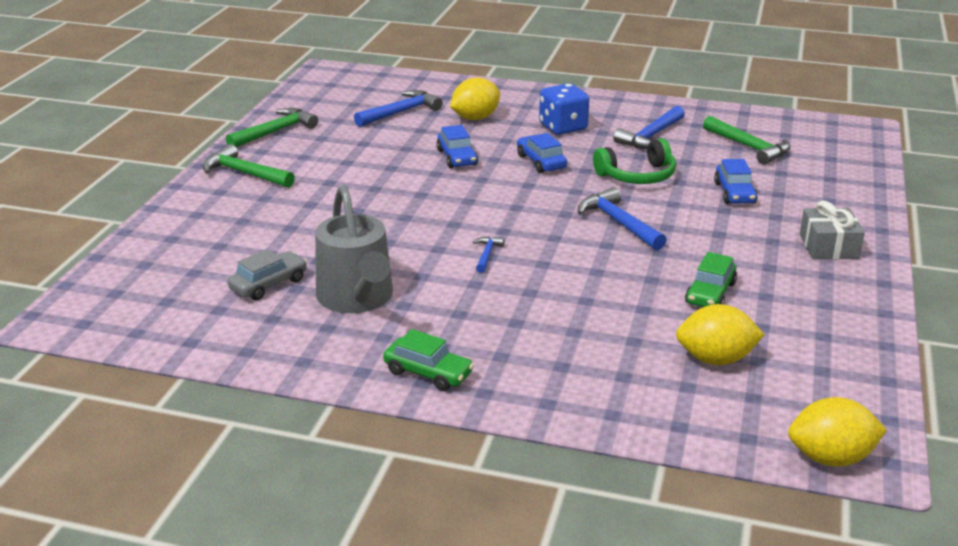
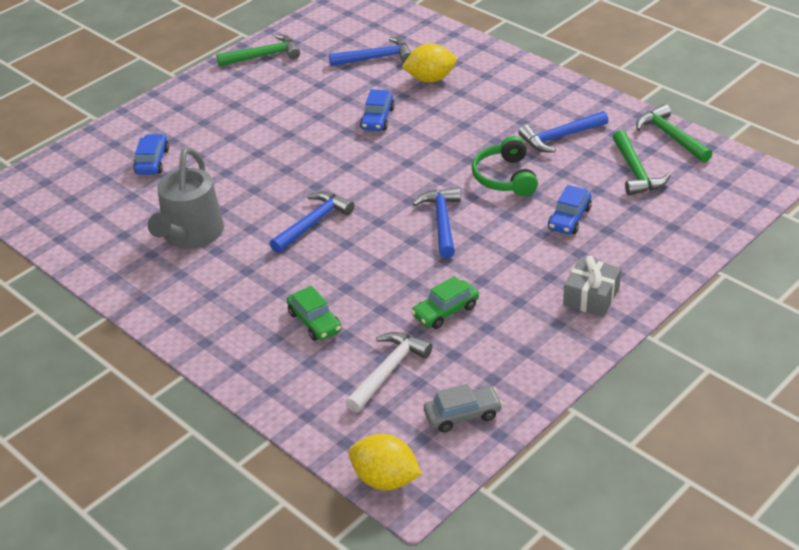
camera: 30 degrees right, 10 degrees up
(244, 173) = (208, 94): green hammer -> green hammer (670, 136)
(268, 284) = (144, 204): grey car -> grey car (462, 415)
(428, 373) = (183, 313): green car -> green car (314, 322)
(487, 255) = (313, 223): blue hammer -> blue hammer, size x1.90
(541, 162) = (440, 141): blue car -> blue car (152, 161)
(563, 127) = (493, 108): blue dice -> none
(637, 176) = (505, 177): green headphones -> green headphones turned 75 degrees clockwise
(715, 359) = (388, 371): yellow lemon -> white hammer

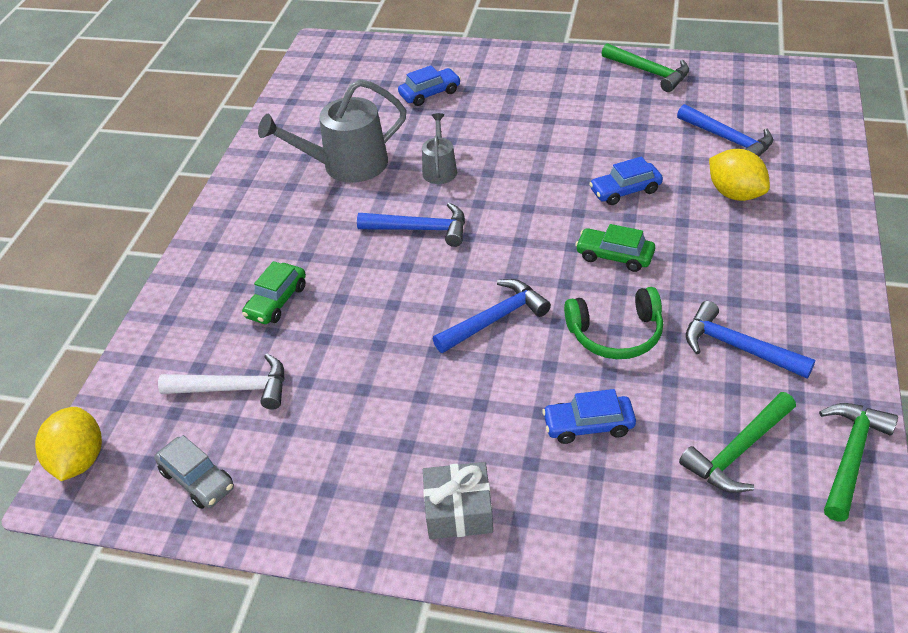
camera: 60 degrees right, 5 degrees up
(255, 190) = (439, 169): none -> grey watering can
(445, 311) = (351, 390): green car -> green car (614, 256)
(505, 177) = (616, 334): green headphones -> green headphones turned 150 degrees counterclockwise

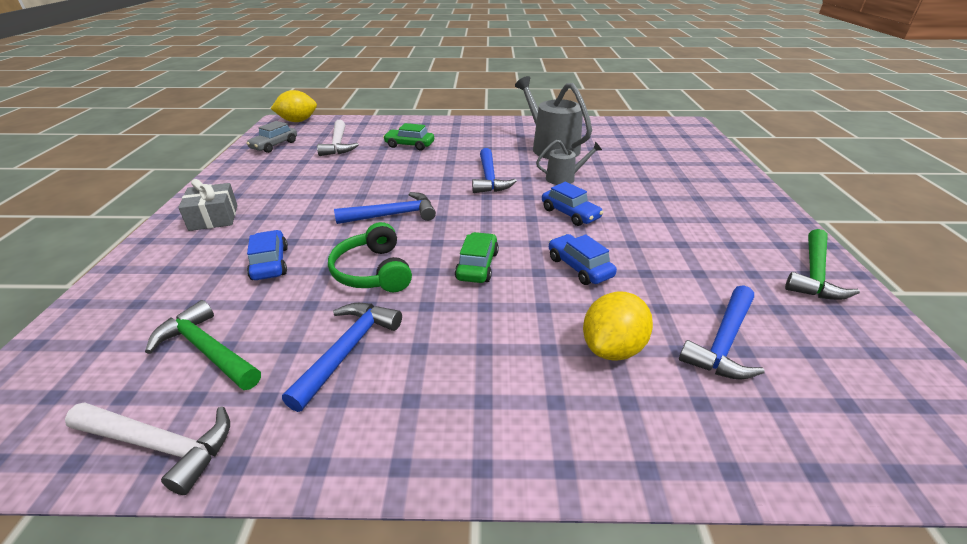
camera: 75 degrees right, 10 degrees down
(430, 93) = (662, 165): blue car -> blue car (570, 214)
(495, 319) = (393, 215): blue hammer -> blue hammer turned 60 degrees counterclockwise
(851, 456) = (160, 445): green hammer -> white hammer

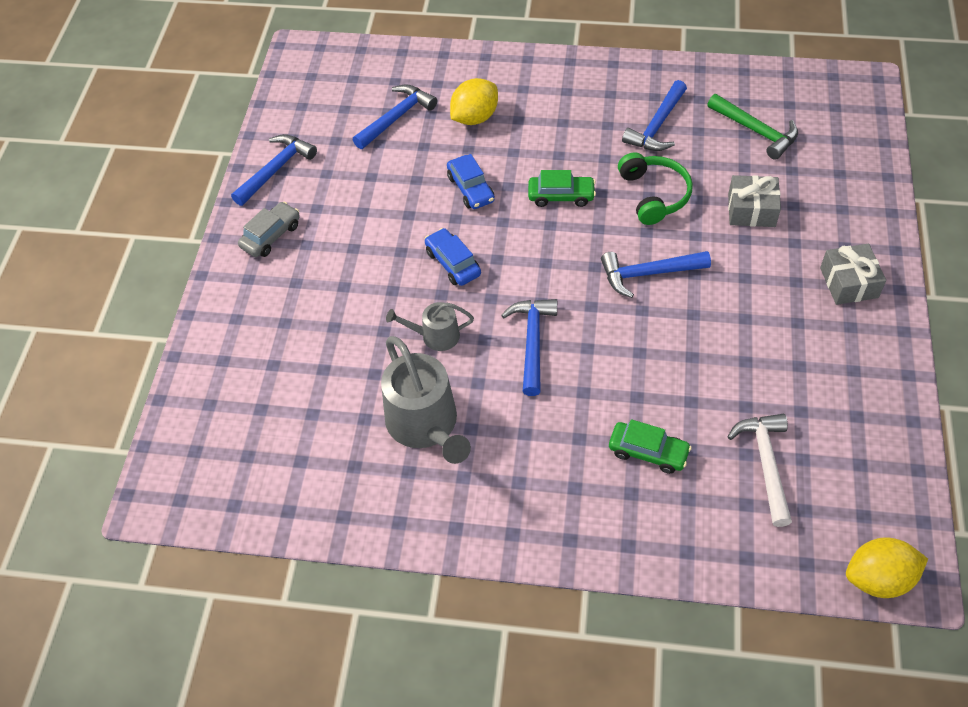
camera: 170 degrees left, 20 degrees up
(160, 445) = (746, 78): white hammer -> none
(270, 263) = (751, 210): blue car -> grey gift
(274, 145) = (871, 469): grey car -> grey car (271, 236)
(477, 265) = (561, 196): green car -> green car turned 105 degrees counterclockwise
(814, 274) = (276, 169): green hammer -> blue hammer

